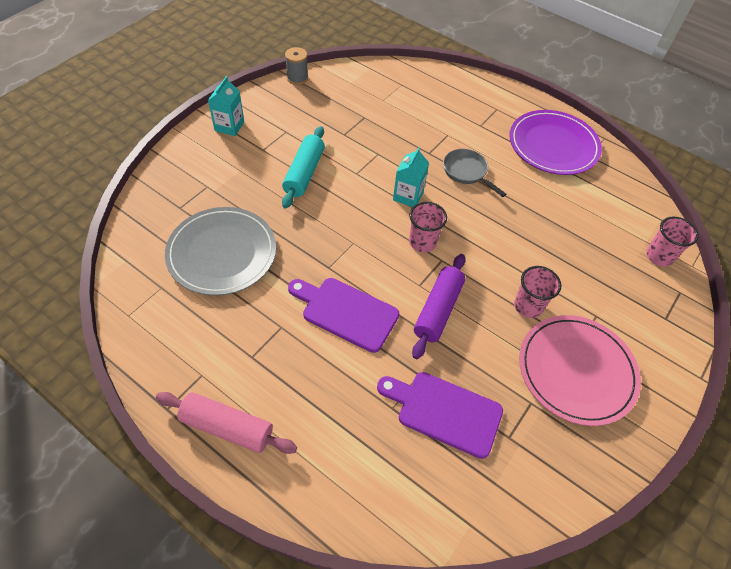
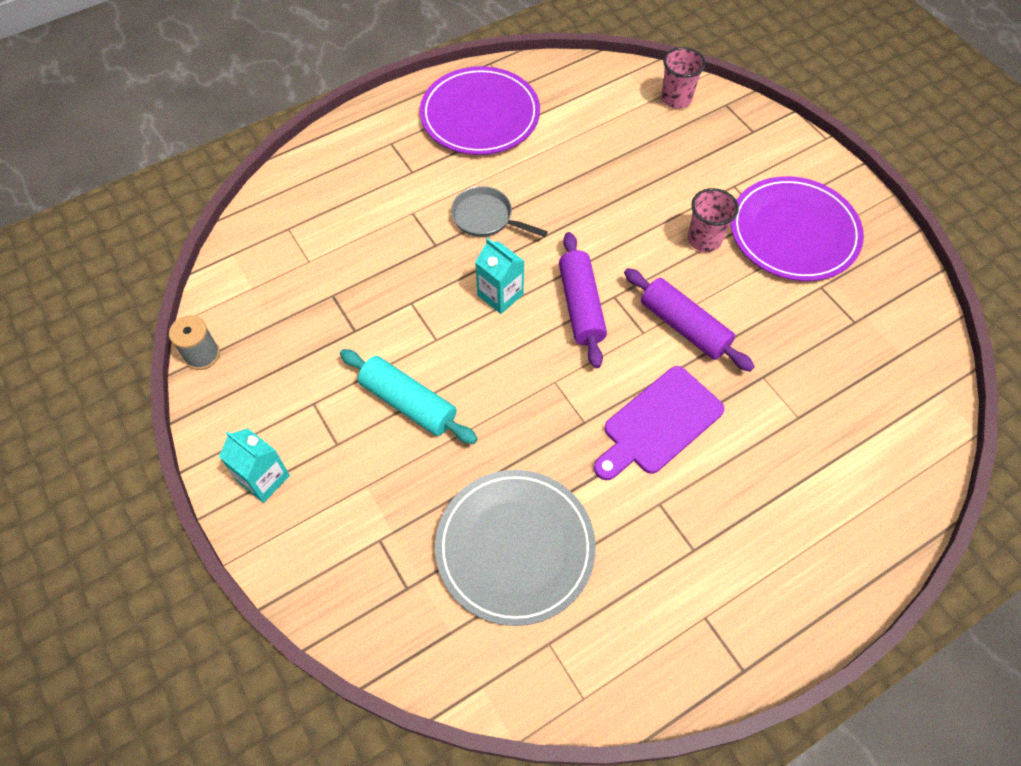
camera: 65 degrees left, 5 degrees up
(227, 427) = (784, 602): pink rolling pin -> none
(422, 242) = (581, 306): pink cup -> purple rolling pin
(444, 411) = (813, 368): purple cutting board -> none
(467, 172) = (486, 218): grey pan -> grey pan turned 45 degrees clockwise
(576, 370) = (794, 232): pink plate -> purple plate

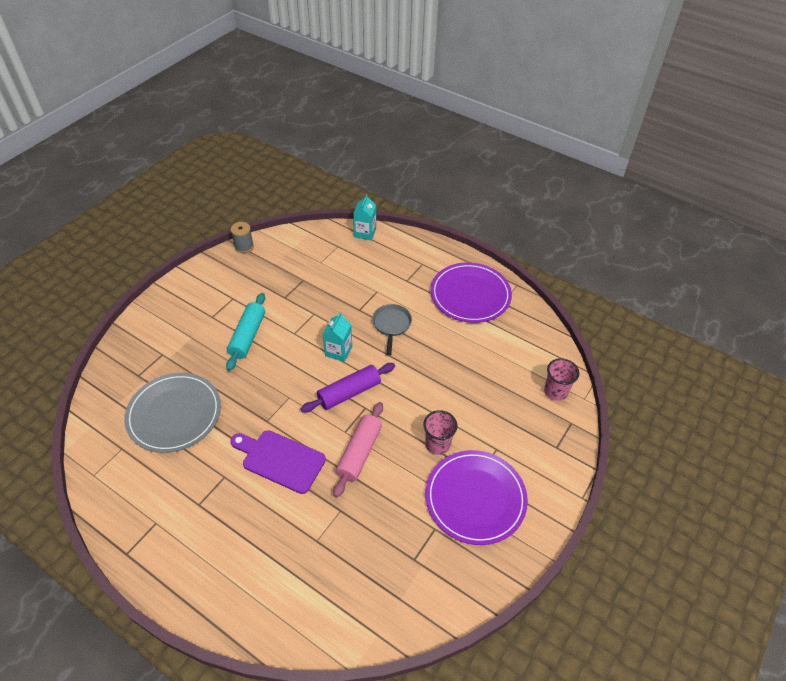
camera: 65 degrees right, 10 degrees down
(263, 478) = (182, 297): turquoise carton -> turquoise carton (365, 233)
(684, 327) = (359, 453): purple rolling pin -> pink rolling pin

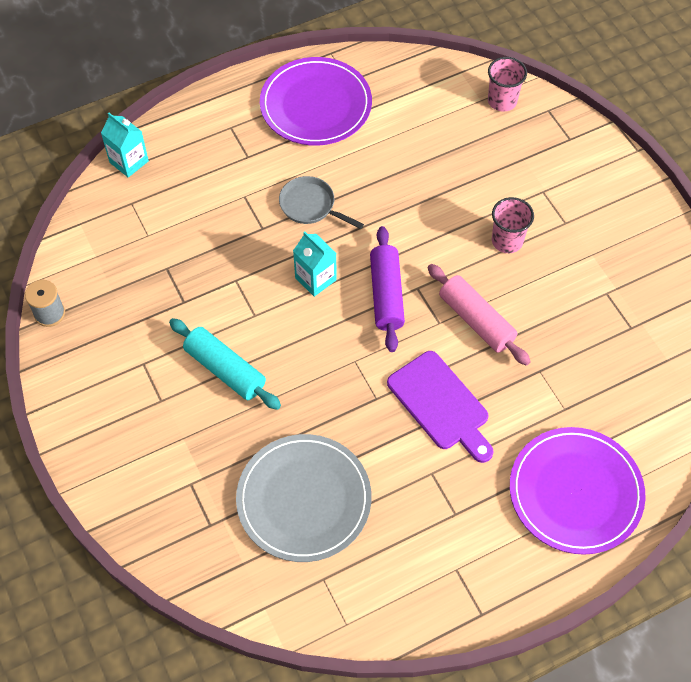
camera: 60 degrees left, 10 degrees up
(280, 460) = (441, 404): purple cutting board -> purple cutting board turned 90 degrees counterclockwise
(475, 498) = (590, 240): purple plate -> purple plate (575, 492)

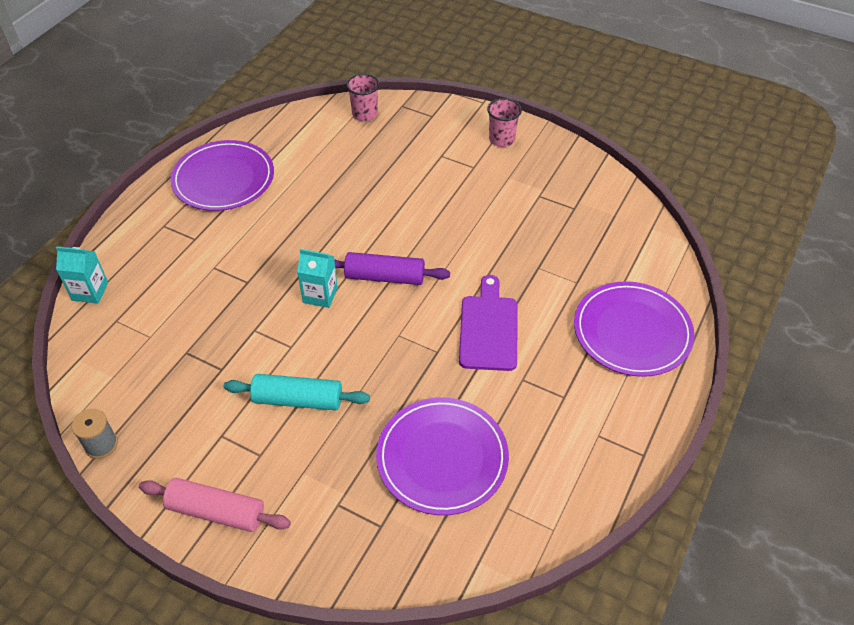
camera: 35 degrees left, 10 degrees down
(304, 499) = (442, 458): grey plate -> purple plate
(310, 206) = (275, 247): grey pan -> none
(386, 295) = (385, 277): purple rolling pin -> purple rolling pin turned 45 degrees counterclockwise
(441, 404) = (488, 328): purple cutting board -> purple cutting board turned 105 degrees counterclockwise
(476, 320) = (466, 259): pink rolling pin -> pink rolling pin (216, 511)
(507, 241) = (443, 198): pink cup -> pink cup (501, 140)

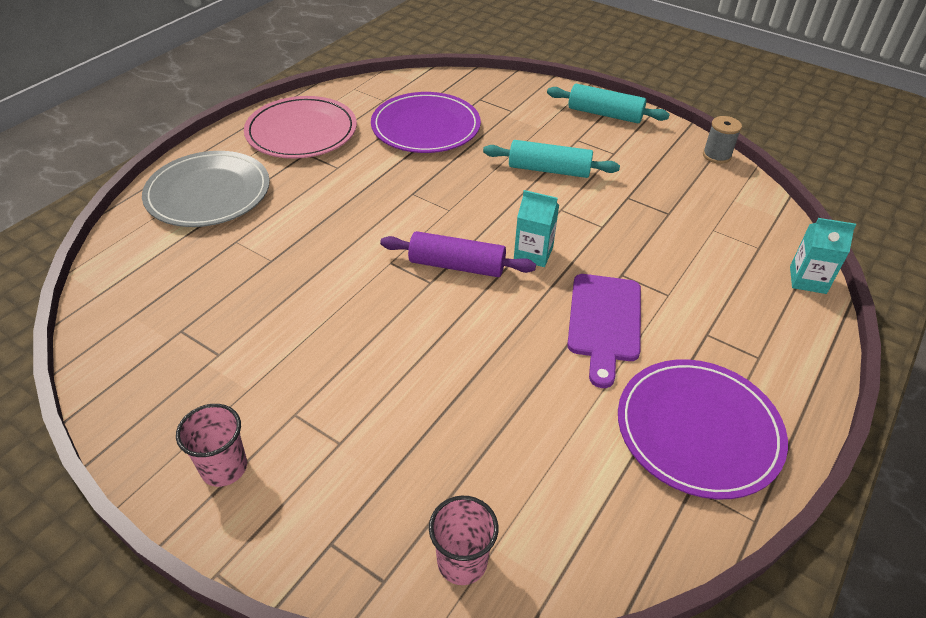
camera: 175 degrees left, 5 degrees down
(216, 511) = (605, 114): pink rolling pin -> turquoise rolling pin
(488, 328) = (353, 207): purple cutting board -> purple cutting board (604, 322)
(584, 432) = (301, 131): none -> pink plate
(632, 331) = (208, 193): purple plate -> grey plate

